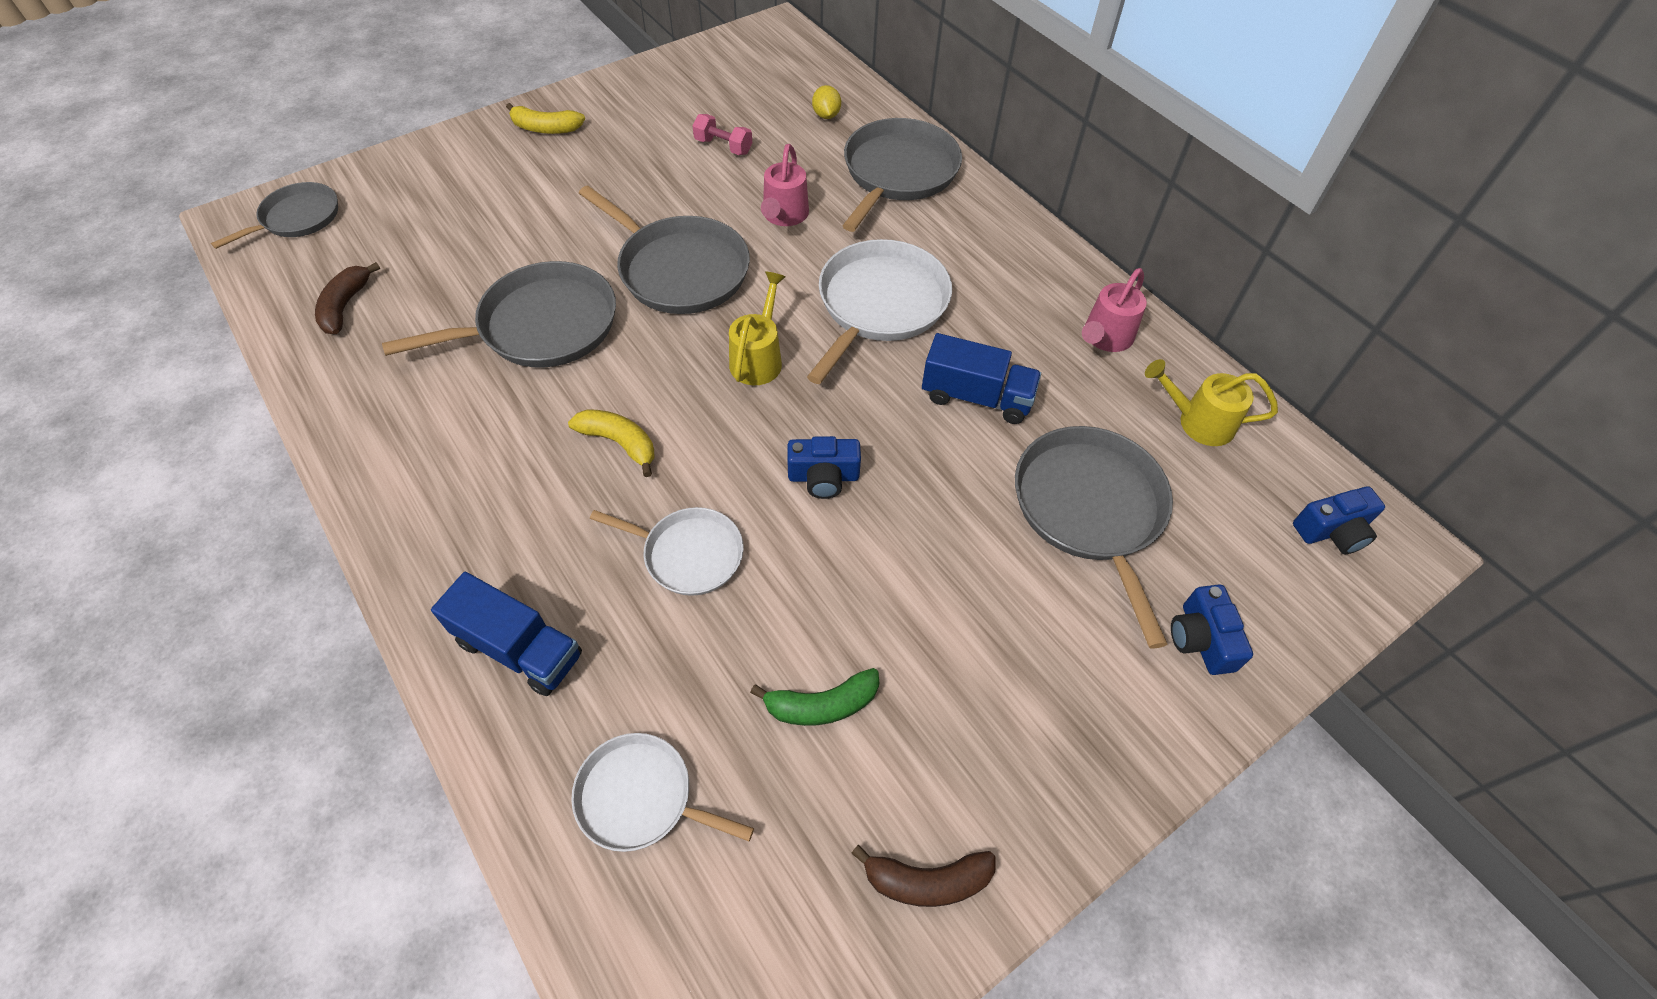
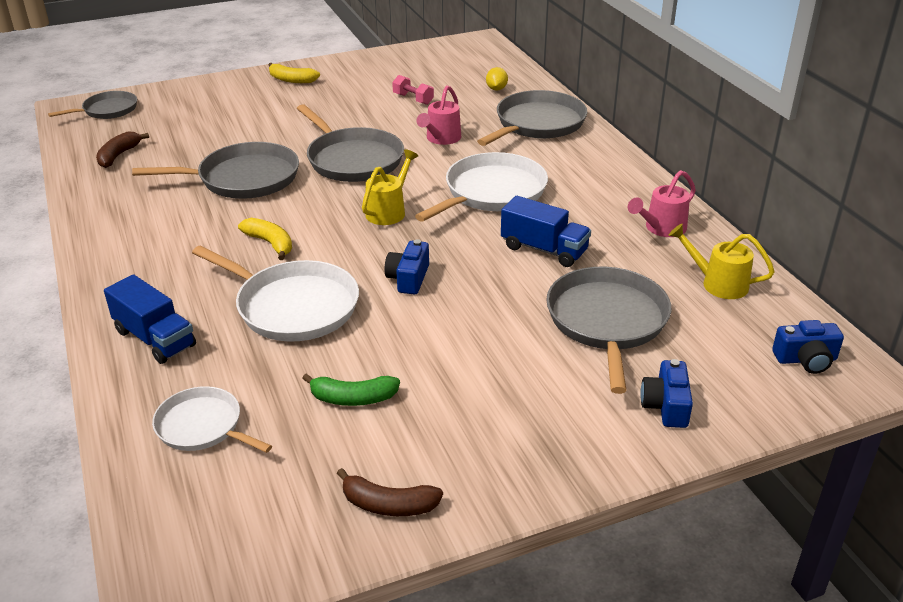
camera: 15 degrees right, 20 degrees down
(688, 554) = (293, 306): white pan -> white pan, size x1.64
(823, 477) = (408, 278): blue camera -> blue camera turned 90 degrees clockwise

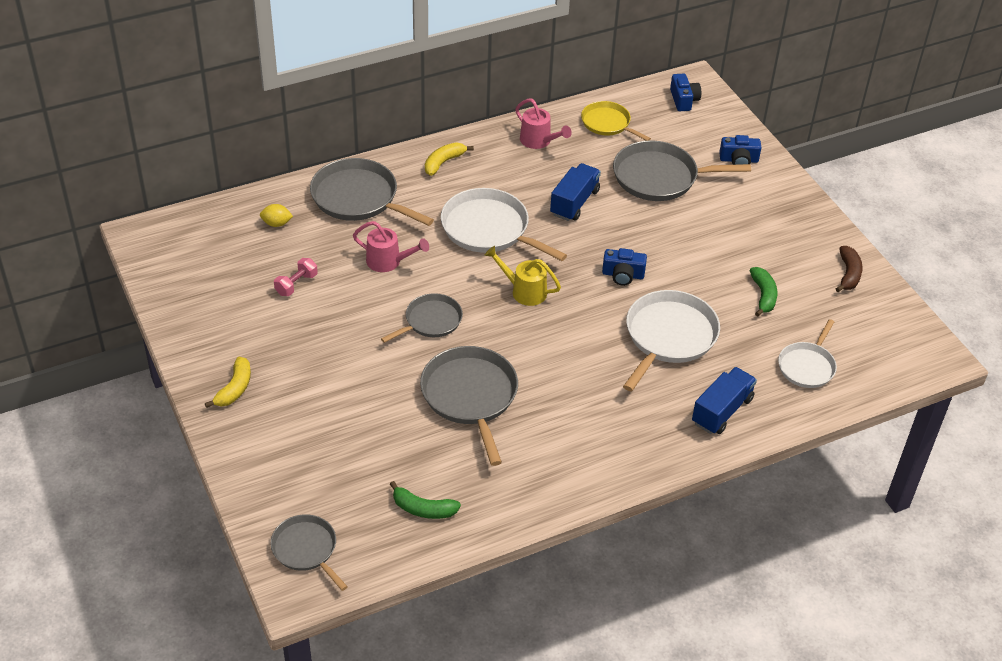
camera: 95 degrees left, 10 degrees up
(118, 155) = (423, 509): brown banana -> green banana
(270, 243) = (583, 361): yellow banana -> yellow banana (443, 162)
(352, 159) = (431, 321): grey pan -> grey pan, size x0.61
(718, 283) = (608, 123): yellow watering can -> yellow pan

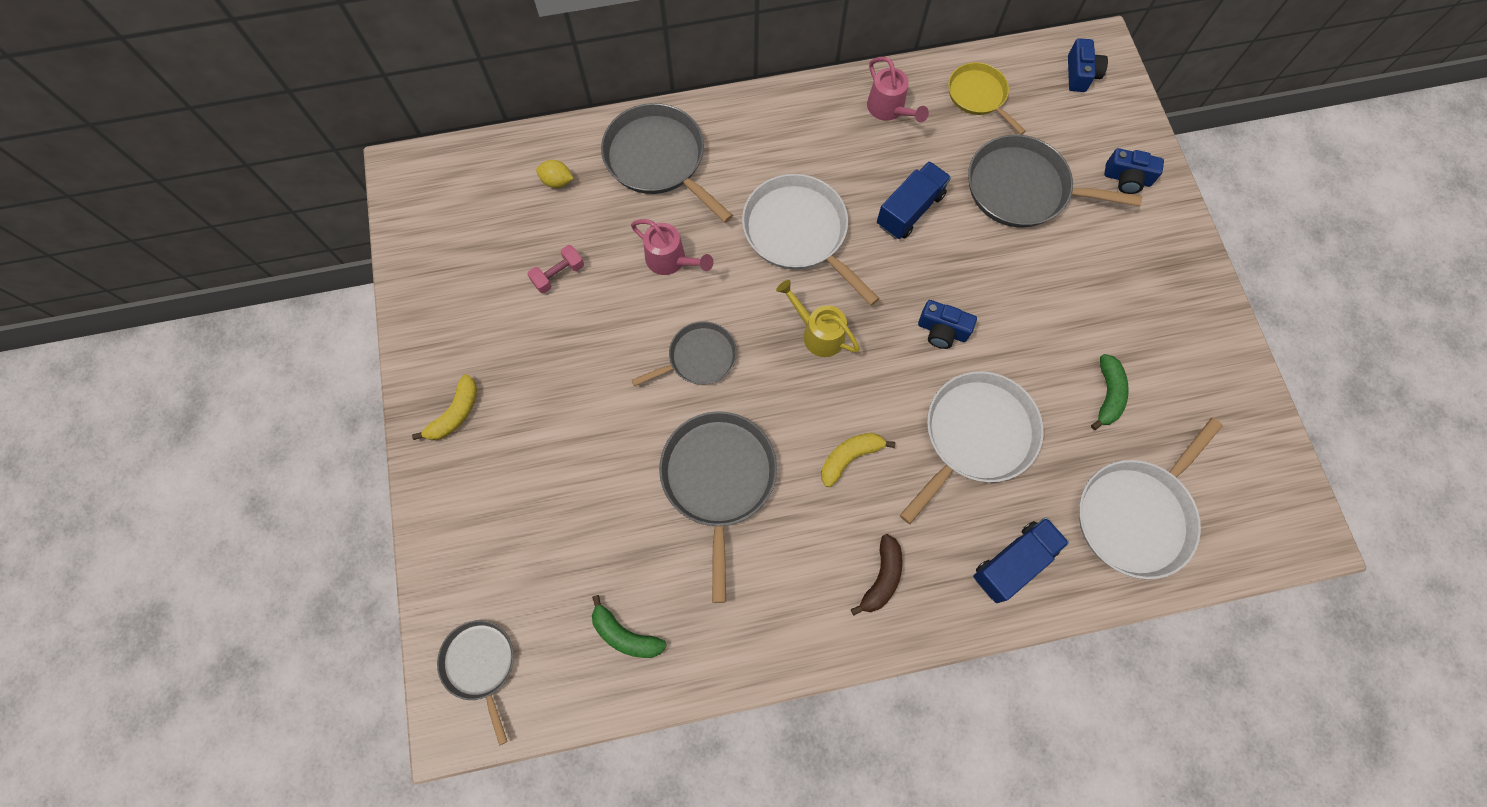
camera: 15 degrees right, 25 degrees up
(443, 162) = (769, 123): yellow banana -> yellow banana (849, 457)
(807, 366) = (1136, 515): white pan -> white pan, size x1.64
(848, 274) = (1223, 381): brown banana -> brown banana (881, 577)

